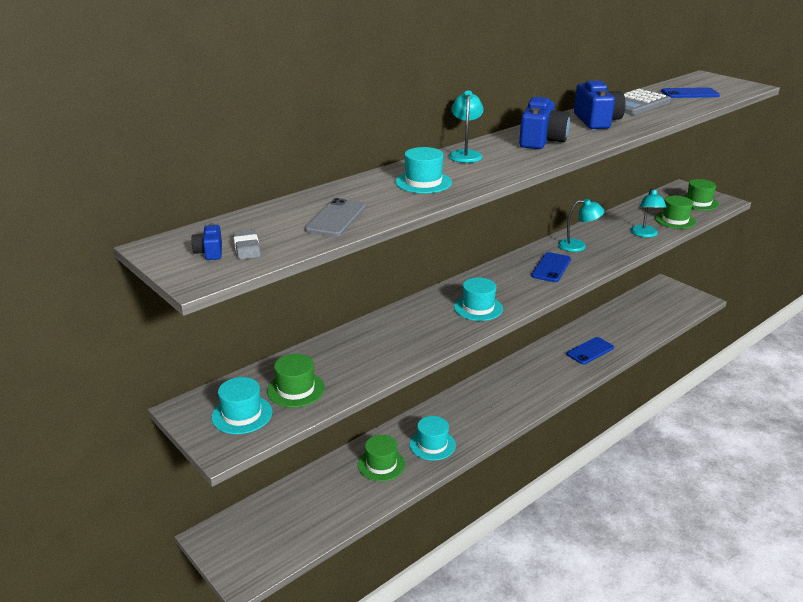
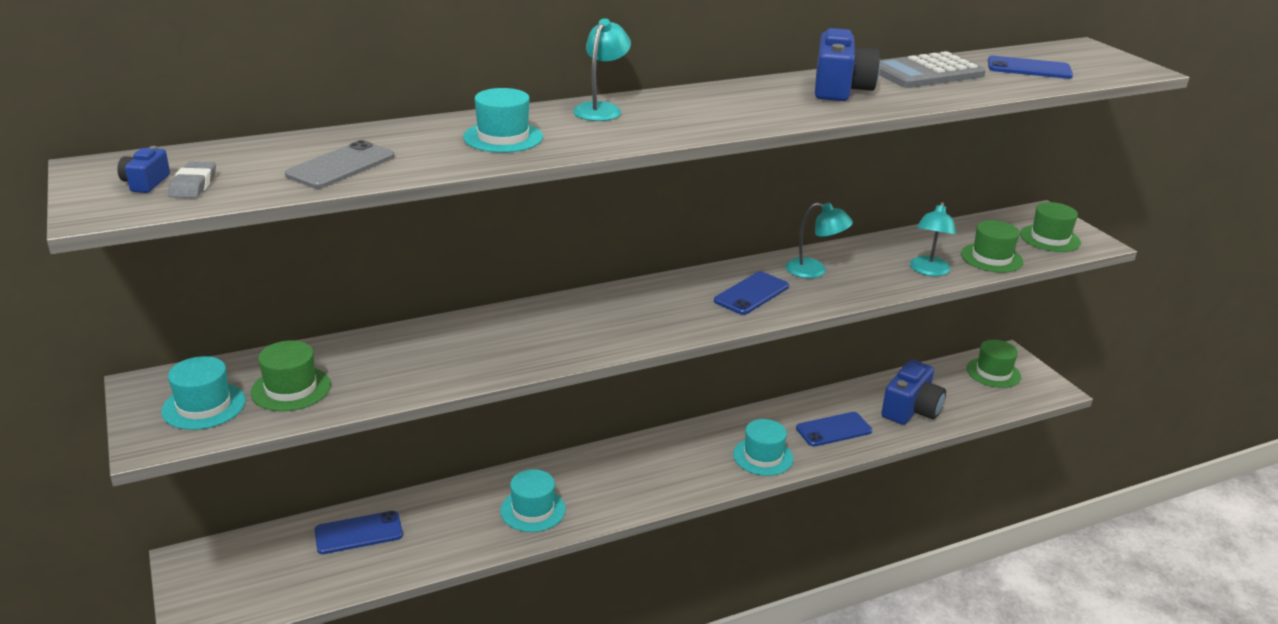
camera: 15 degrees right, 0 degrees up
(322, 487) = (358, 533): none -> blue phone
(381, 464) = (450, 520): green hat -> green hat (993, 372)
(478, 308) = (606, 330): turquoise hat -> turquoise hat (763, 456)
(541, 141) = (728, 105): blue camera -> blue camera (911, 410)

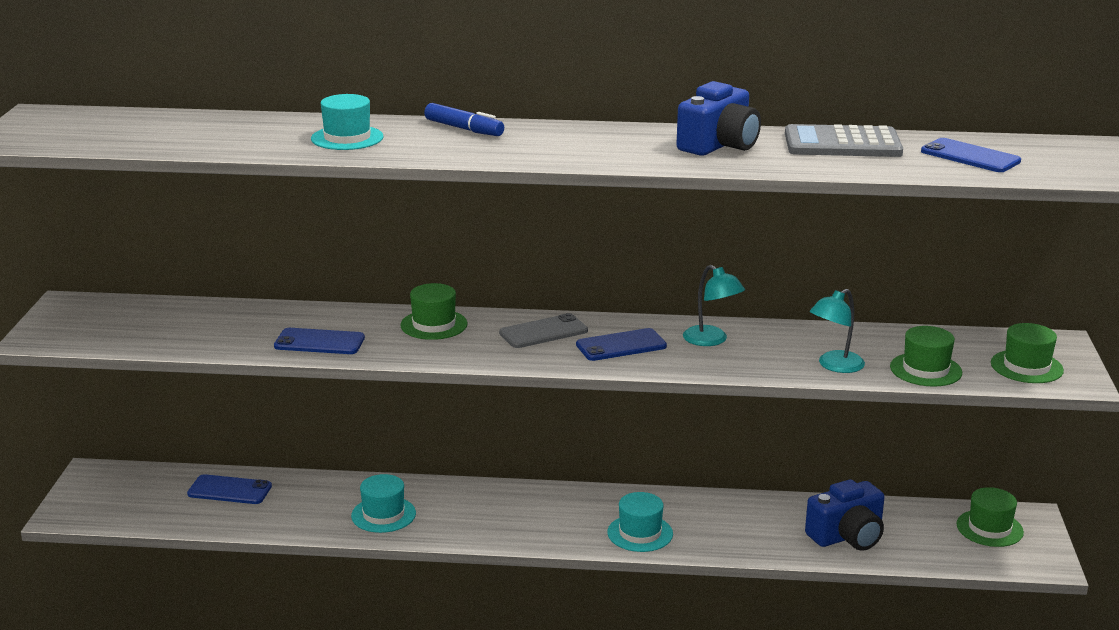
camera: 30 degrees right, 5 degrees down
(145, 183) = (55, 128): blue camera -> none
(193, 185) = (82, 135): grey eraser -> none
(204, 406) = (89, 325): turquoise hat -> none
(291, 388) = (159, 328): green hat -> green hat (434, 325)
(341, 166) = (197, 139): grey phone -> grey phone (543, 332)
(601, 109) = (464, 129): turquoise lamp -> blue marker
(833, 430) = (739, 531): blue phone -> blue phone (319, 342)

